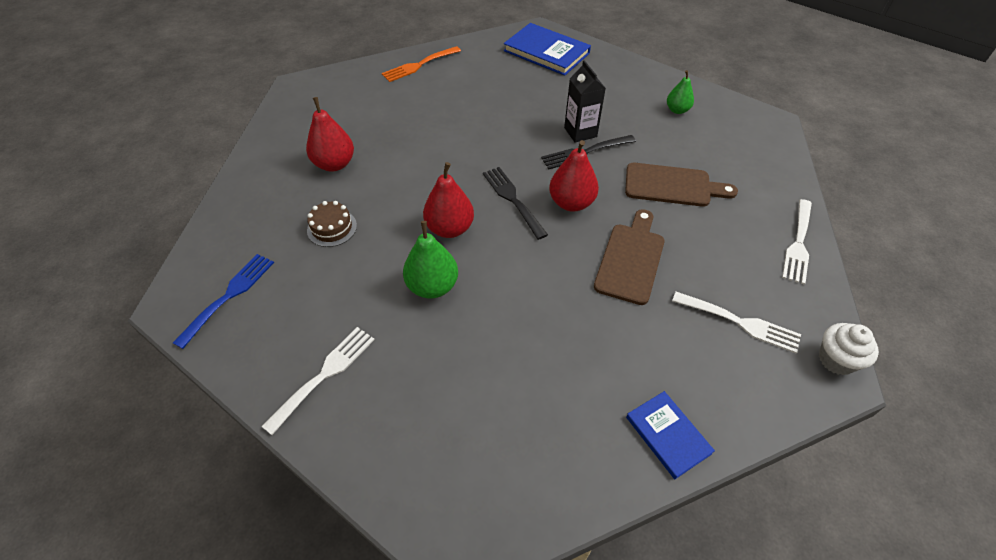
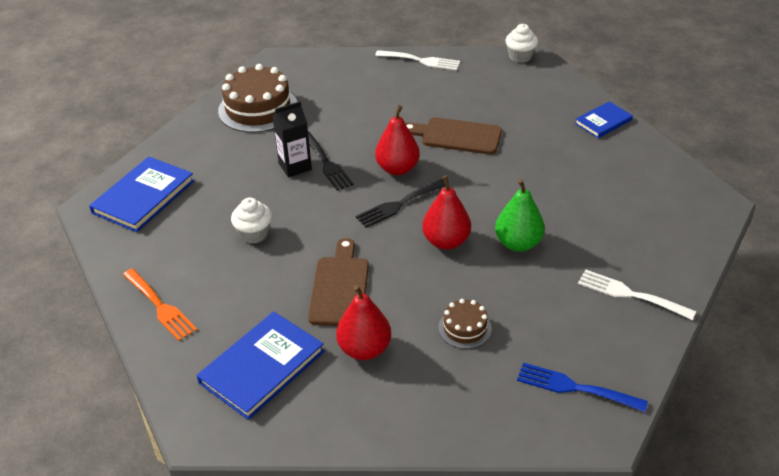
camera: 95 degrees left, 10 degrees down
(340, 111) = (262, 367): none -> blue book
(488, 108) = (254, 234): none -> white cupcake
(672, 186) = (366, 114): brown cutting board -> brown cutting board (340, 287)
(677, 110) = (258, 108): green pear -> brown cake
(740, 322) = (503, 89): white fork -> none

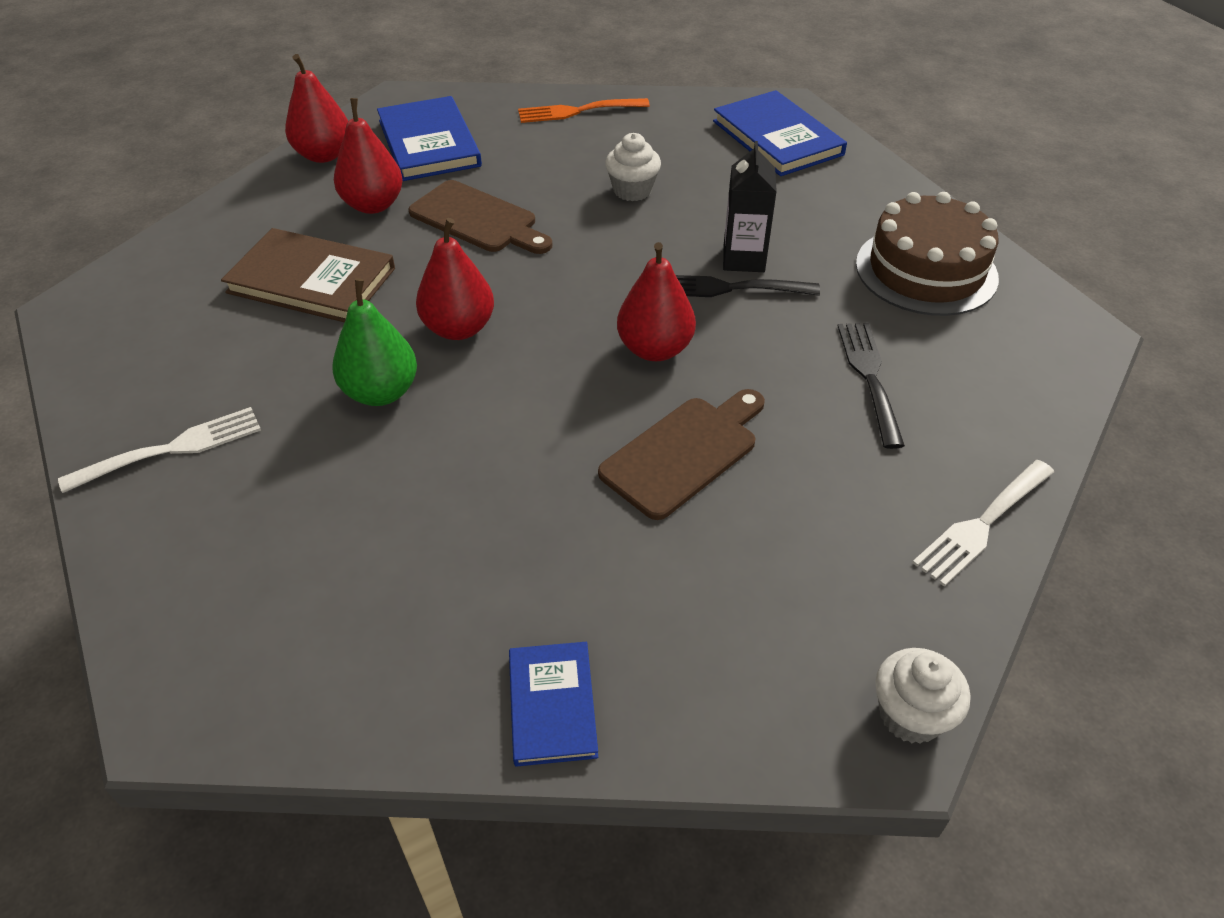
camera: 120 degrees right, 5 degrees up
(323, 422) = (324, 155): none -> red pear
(399, 204) = (573, 318): black fork -> black fork (869, 377)
(465, 328) = (311, 280): brown cake -> brown book
(574, 388) = (137, 320): blue fork -> none

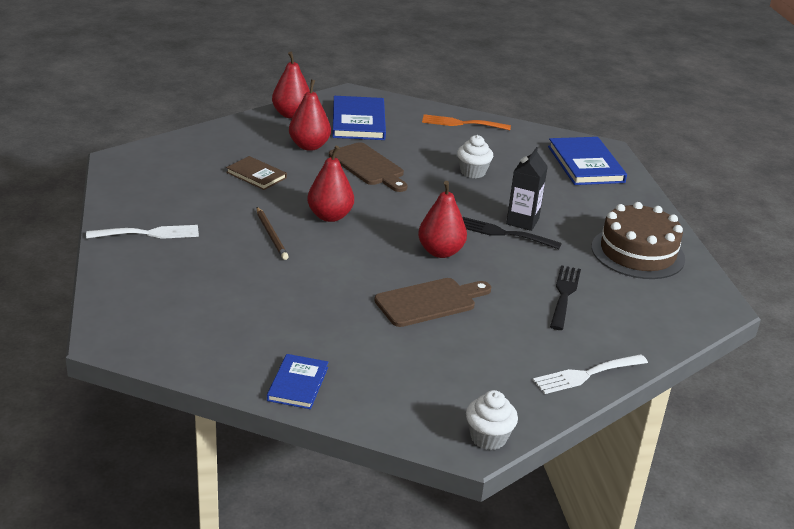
camera: 15 degrees right, 15 degrees down
(311, 280) = (256, 175): brown book -> brown book, size x0.60
(381, 392) = (271, 235): green pear -> brown pencil

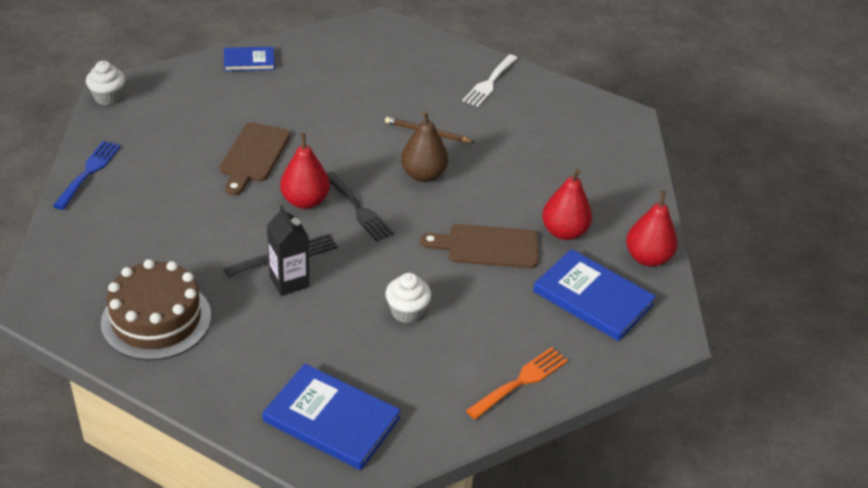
camera: 130 degrees right, 10 degrees up
(256, 175) = (534, 172): brown book -> none
(298, 384) = (249, 61): blue book -> blue book turned 60 degrees counterclockwise
(330, 216) = (423, 175): red pear -> brown pear
(564, 294) = (171, 227): black fork -> black fork (359, 209)
(586, 375) = (89, 172): white fork -> blue fork

